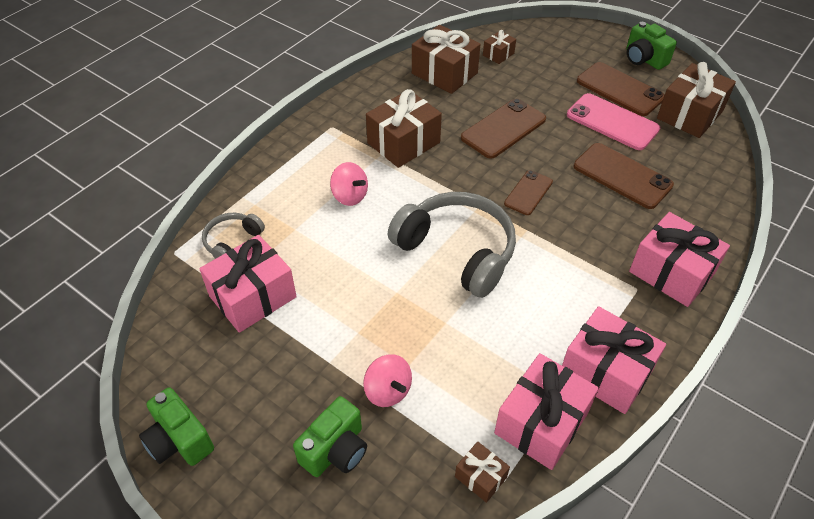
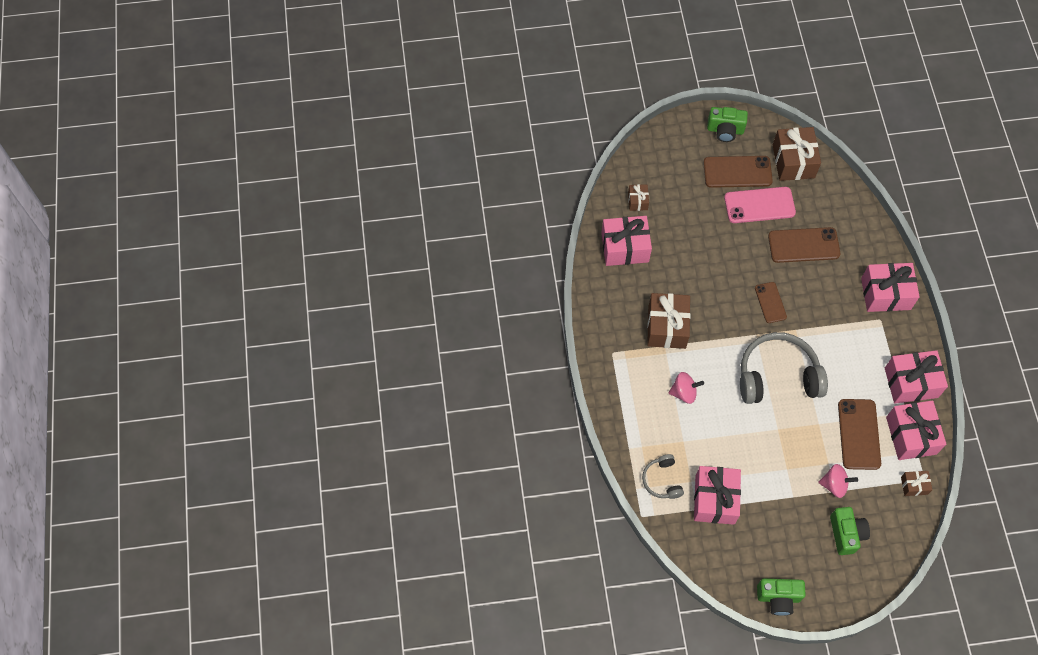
camera: 45 degrees left, 15 degrees up
(444, 73) = (625, 248): brown gift -> pink gift
(503, 128) = (708, 265): brown phone -> brown phone (858, 434)

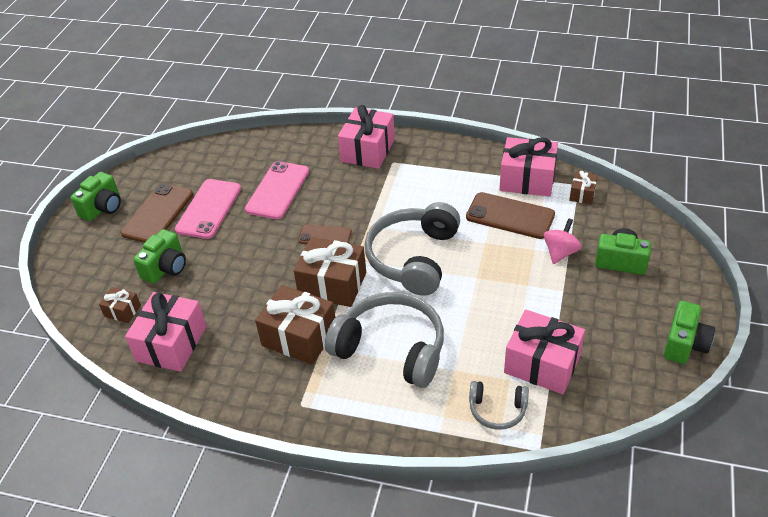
camera: 65 degrees left, 20 degrees down
(684, 392) = (391, 348): pink spinning top -> grey headphones
(687, 207) = (166, 268): none -> green camera
(793, 161) = (181, 168): brown gift -> brown gift (332, 284)
(803, 245) = (277, 190): brown phone -> pink phone
(911, 382) = (470, 162): pink gift -> none

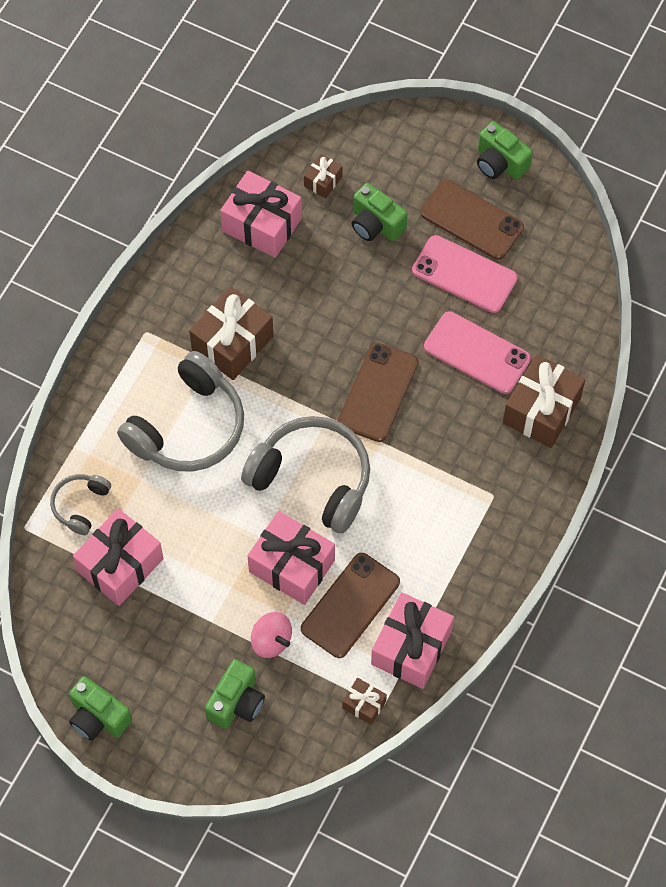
camera: 100 degrees right, 20 degrees up
(325, 236) = (378, 392): brown phone -> brown phone, size x1.64
(332, 284) = (297, 387): brown gift -> brown gift (541, 410)
(367, 150) = (527, 470): pink gift -> pink gift (292, 566)

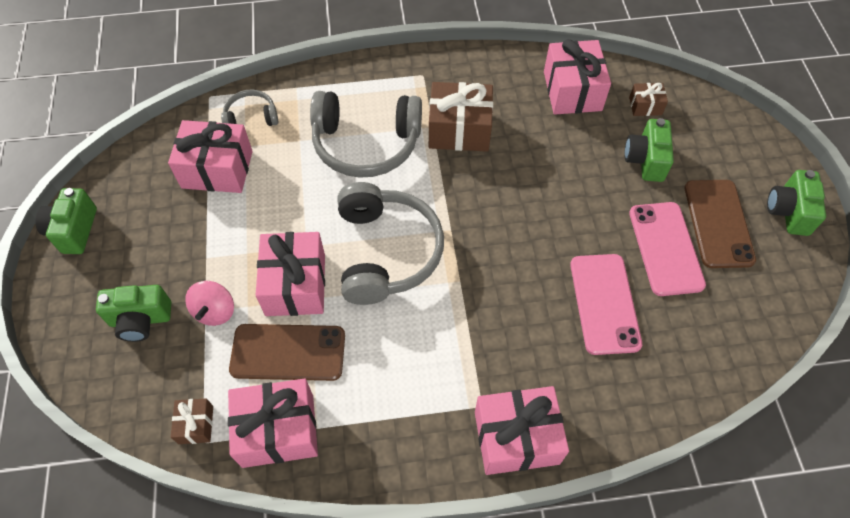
camera: 55 degrees right, 5 degrees down
(378, 392) = (502, 251): brown phone -> none
(534, 488) = (516, 437): none -> pink gift
(541, 410) = (598, 393): brown gift -> none

